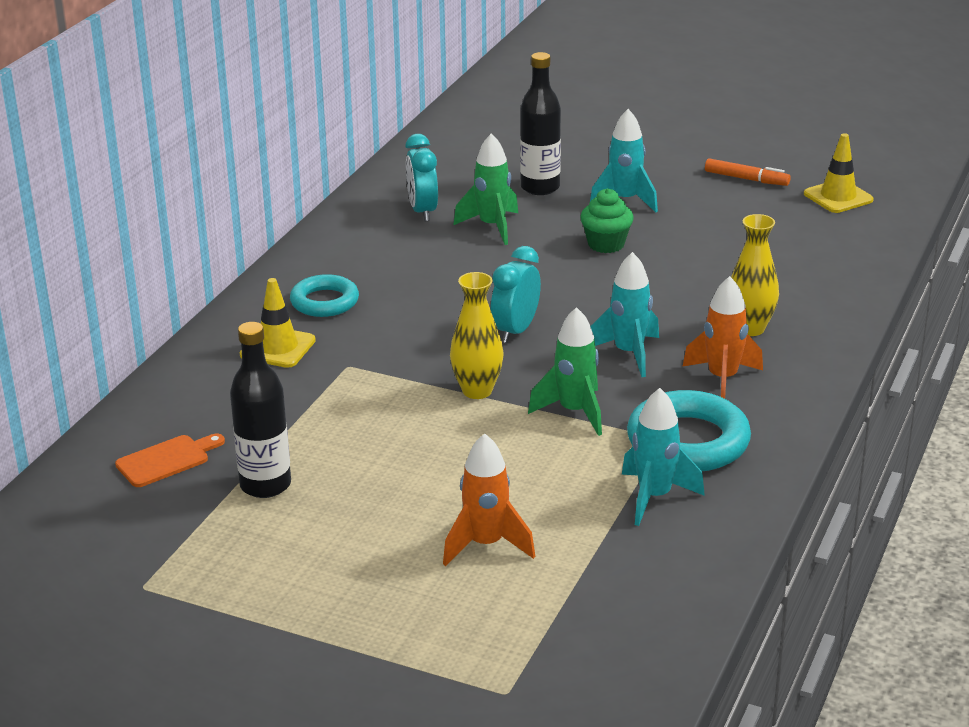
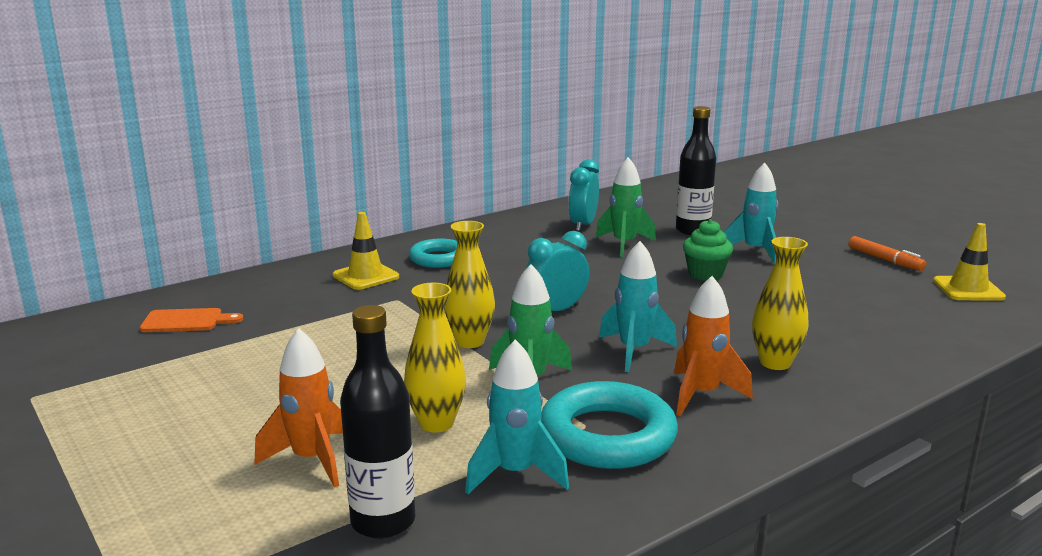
camera: 30 degrees right, 10 degrees down
(265, 485) = (221, 357): black bottle -> black bottle (383, 521)
(545, 478) = (436, 423): none -> yellow vase

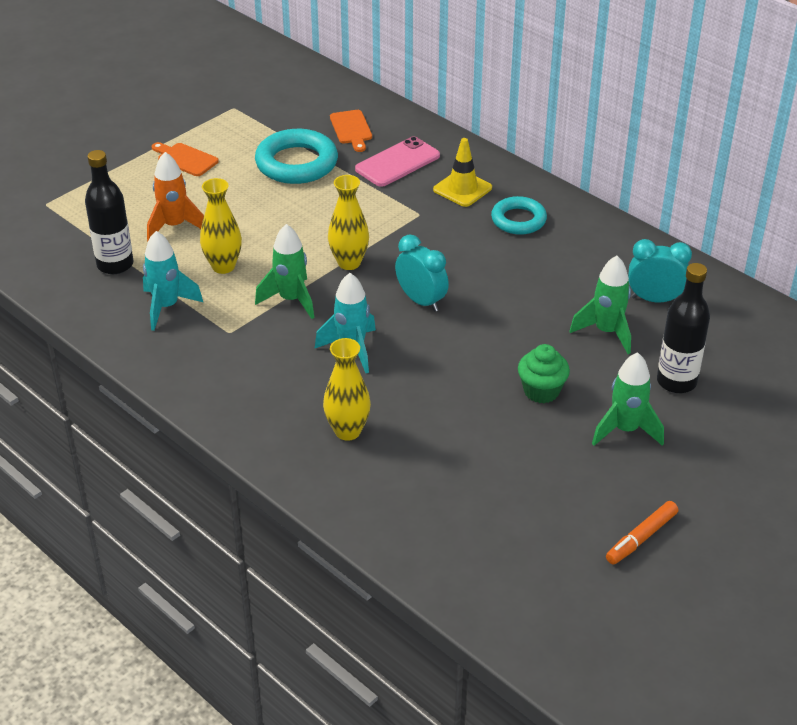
camera: 80 degrees right, 20 degrees up
(132, 443) = (185, 159): none -> orange cutting board
(286, 302) = (397, 162): none -> pink phone
(607, 435) = (217, 343): turquoise ring -> turquoise ring (296, 163)
(702, 395) = (283, 388): orange rocket -> none
(755, 251) = (625, 430): turquoise rocket -> green rocket
(968, 289) = (569, 597): yellow traffic cone -> none

